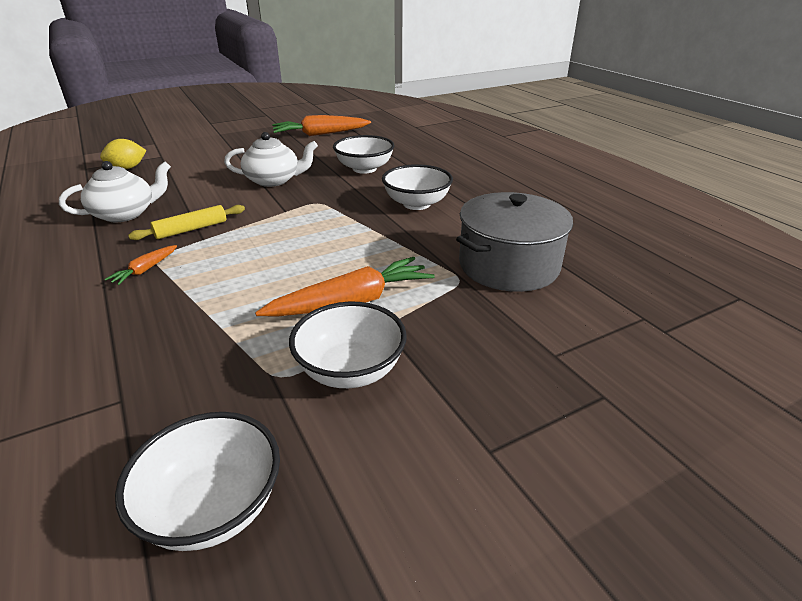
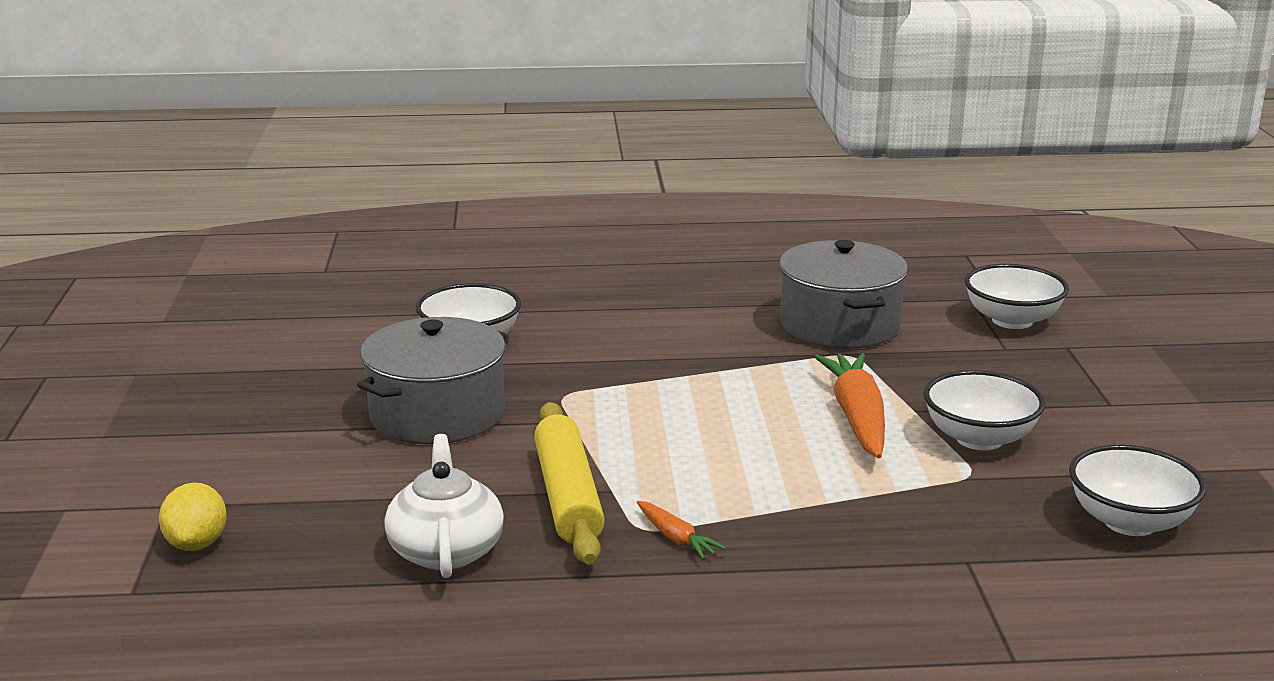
camera: 65 degrees left, 10 degrees down
(191, 229) = (567, 496): yellow rolling pin -> yellow rolling pin, size x1.61
(274, 180) = (437, 414): white teapot -> grey pot
(320, 134) = (253, 346): orange carrot -> none
(416, 204) = (637, 334): white bowl -> white bowl (1012, 320)

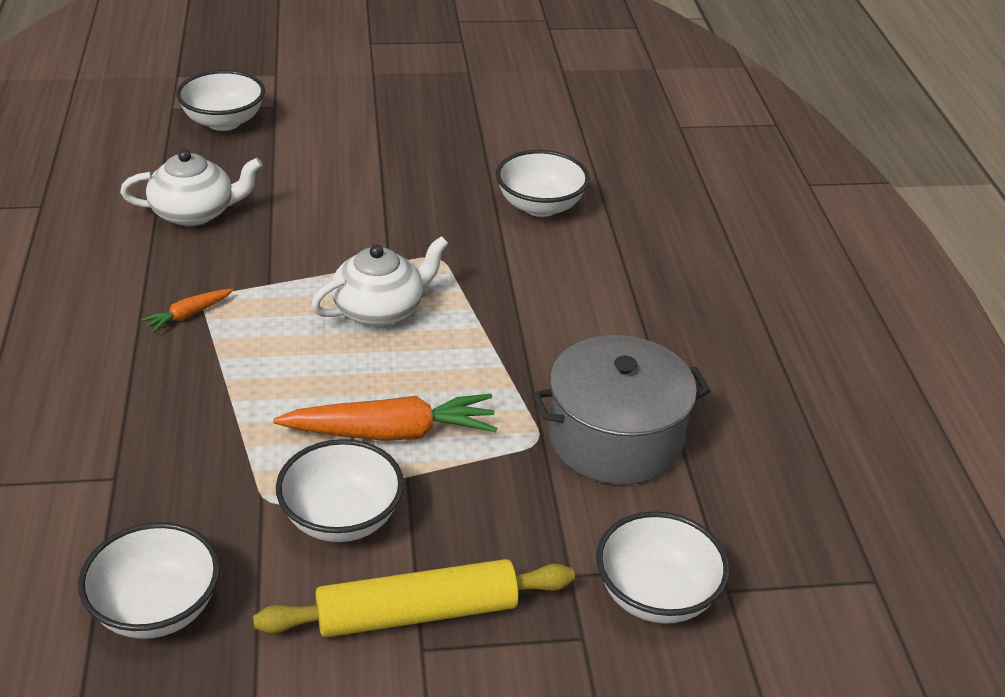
camera: 85 degrees right, 15 degrees up
(197, 544) = (224, 122): yellow lemon -> white bowl
(437, 414) = (402, 197): grey pot -> none
(567, 496) = (262, 262): yellow rolling pin -> yellow rolling pin (417, 613)
(660, 424) = (380, 309): none -> white teapot

